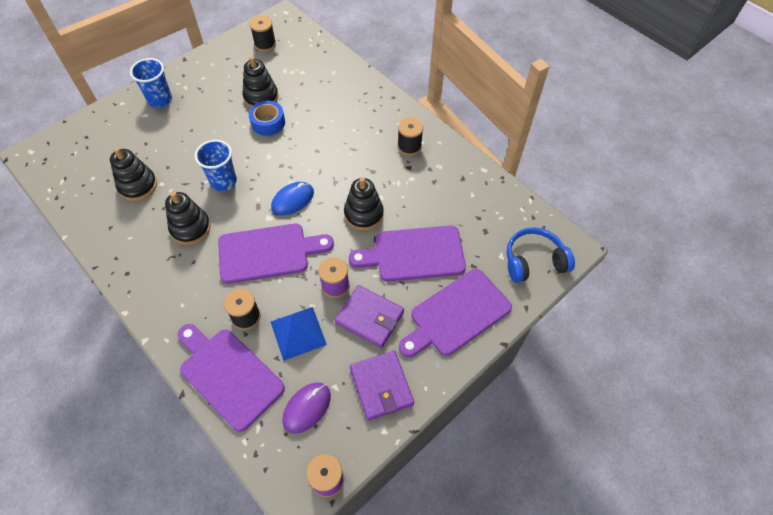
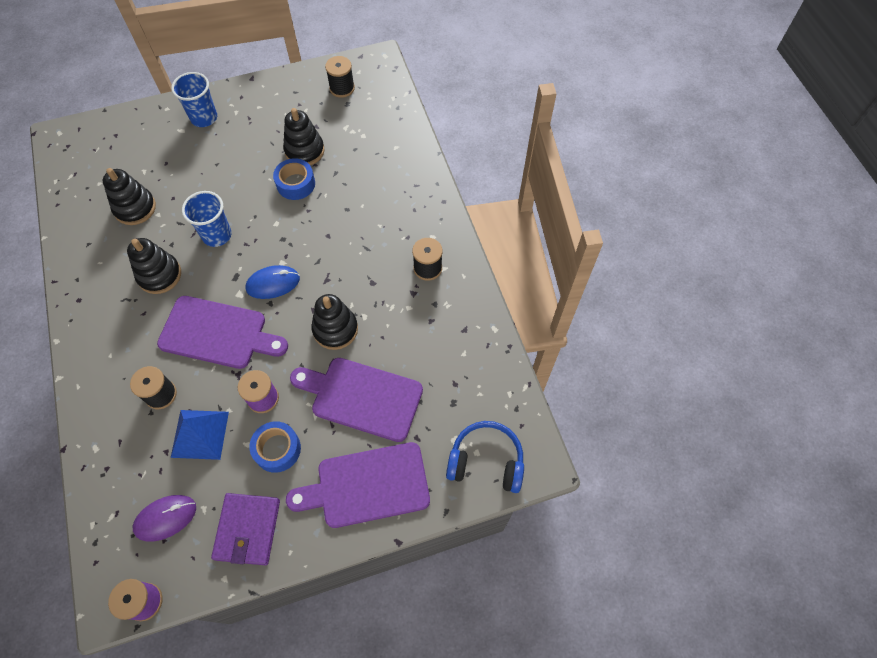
camera: 25 degrees right, 5 degrees up
(228, 375) = (113, 449): purple cutting board -> none
(369, 318) = (277, 449): purple wallet -> blue tape

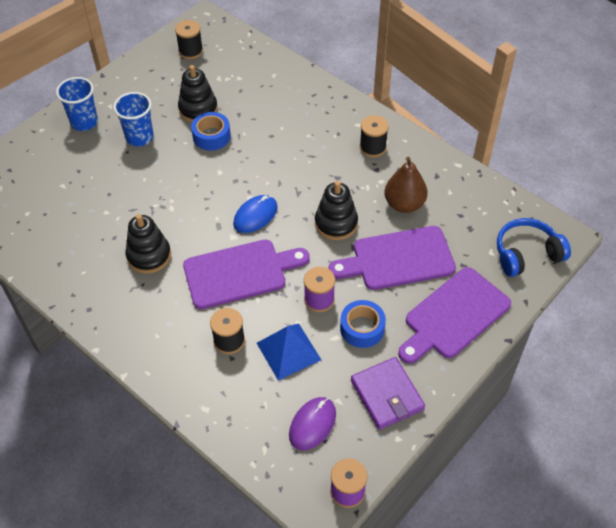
camera: 30 degrees left, 10 degrees down
(135, 208) = (80, 216): black stacking toy -> none
(217, 235) = (175, 203): blue cup -> blue cup (139, 137)
(411, 343) = (404, 204): none -> brown pear

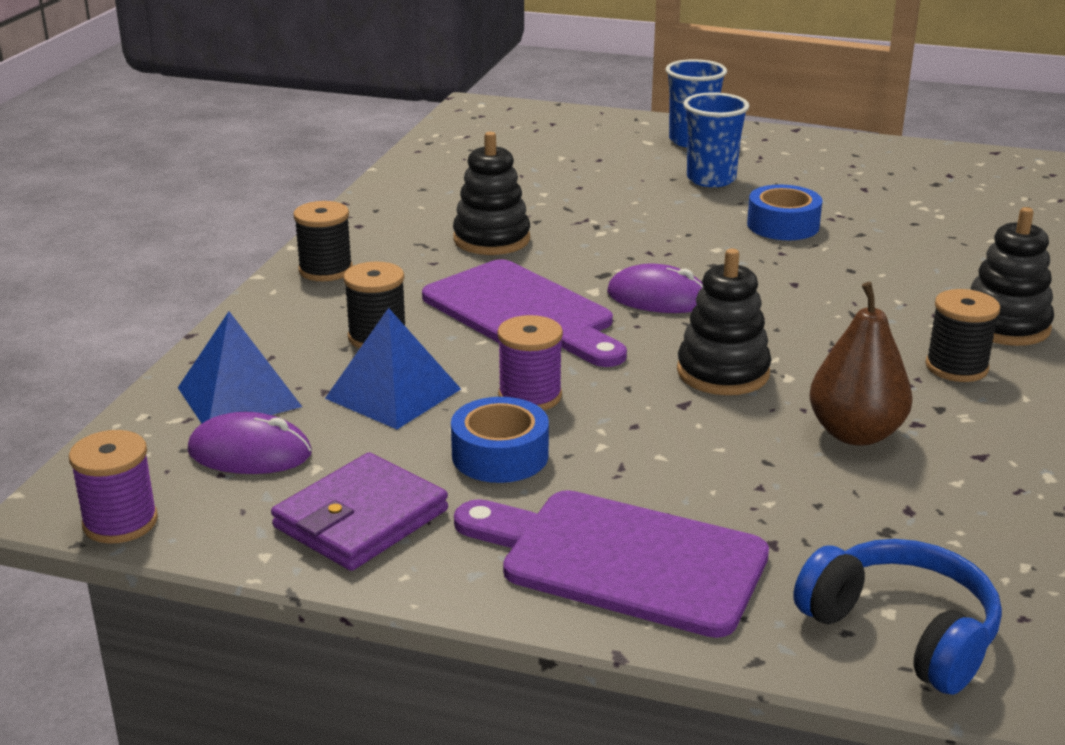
camera: 65 degrees right, 25 degrees down
(191, 51) = (938, 169): black spool -> black spool (325, 270)
(198, 109) = (825, 203): black stacking toy -> black stacking toy (1005, 326)
(255, 215) = (658, 297): blue mouse -> purple mouse
(257, 416) = (239, 397): none -> blue pyramid
(398, 259) = (706, 458): purple cutting board -> none

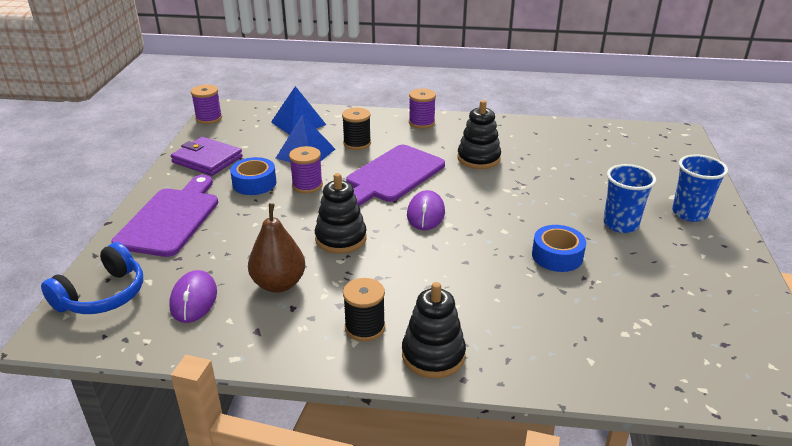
camera: 80 degrees right, 5 degrees up
(250, 452) = (255, 132): purple mouse -> purple mouse (193, 299)
(325, 270) = (421, 122): black spool -> purple spool

